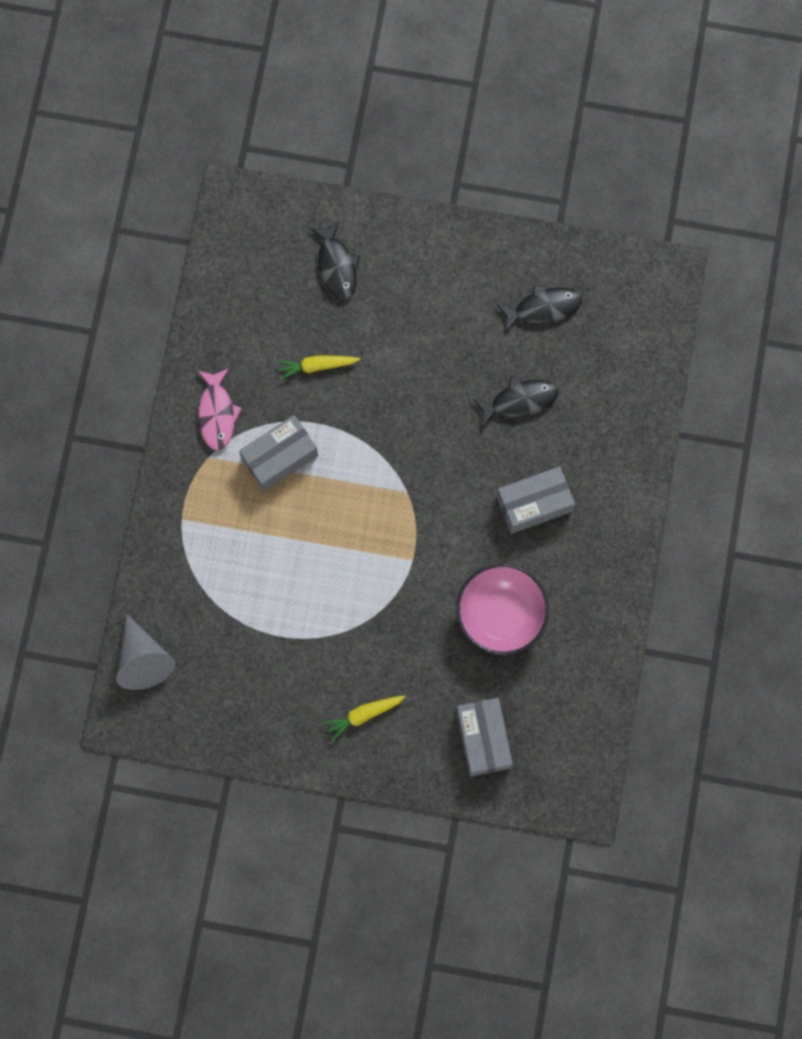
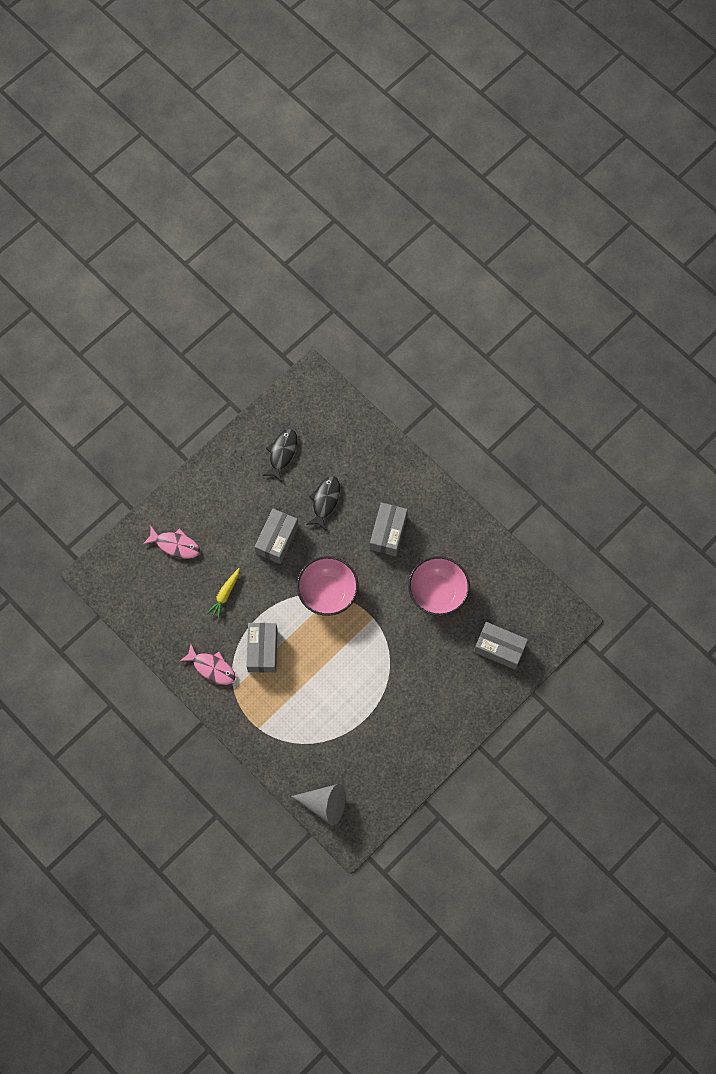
camera: 55 degrees left, 5 degrees down
(336, 266) = (175, 545): black fish -> pink fish
(363, 715) = (442, 703): yellow carrot -> none
(406, 484) = (328, 592): none -> pink bowl
(429, 378) = (277, 539): none -> grey box

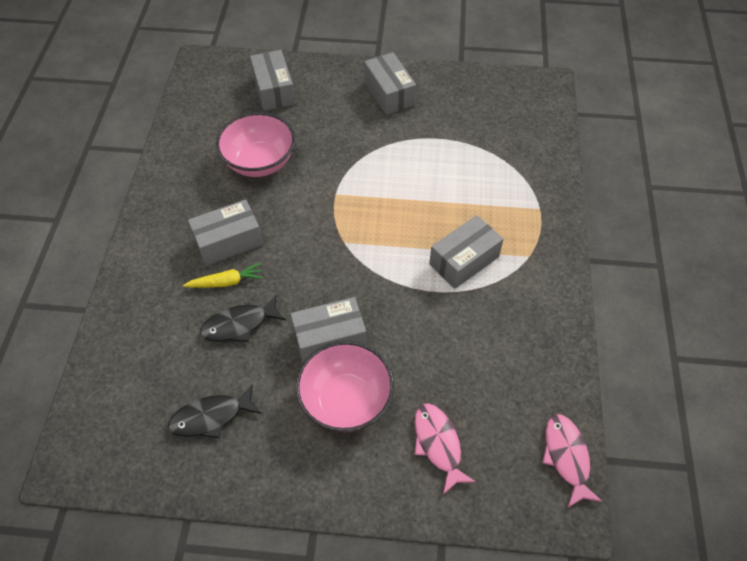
camera: 130 degrees left, 15 degrees down
(212, 668) = (530, 291): pink fish -> pink fish (567, 457)
(225, 594) = (443, 341): yellow carrot -> yellow carrot (226, 282)
(324, 804) = (543, 117): grey cone -> none
(328, 592) = (345, 248): pink bowl -> pink bowl (346, 401)
(433, 722) = (389, 93): none -> grey box

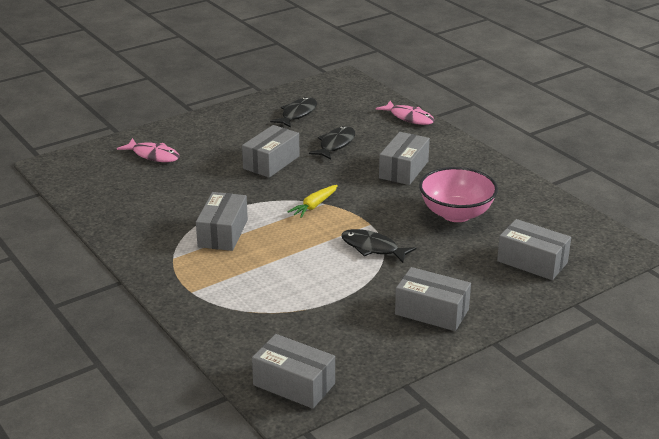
camera: 140 degrees right, 25 degrees down
(226, 282) = (373, 155): yellow carrot -> yellow carrot (314, 206)
(346, 401) = (228, 147): pink bowl -> none
(363, 168) = (372, 248): none -> black fish
(529, 94) = (294, 384): none -> grey box
(567, 457) = (66, 182): pink fish -> pink fish (409, 118)

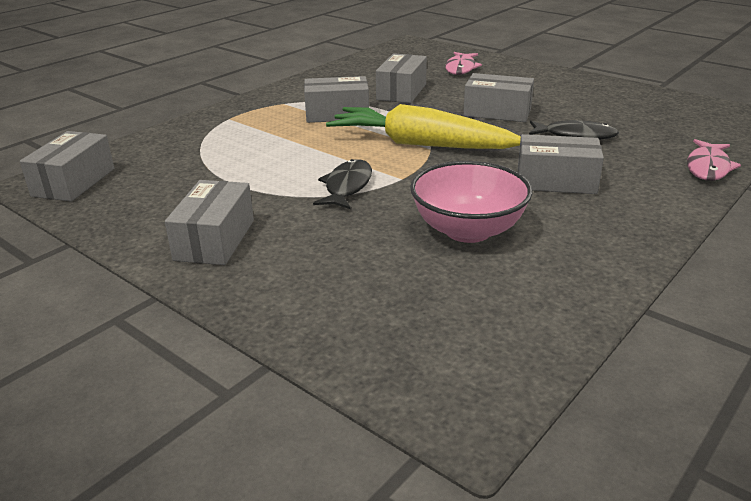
camera: 75 degrees right, 0 degrees up
(297, 114) = (624, 108): black fish -> none
(314, 206) = (421, 144): yellow carrot -> yellow carrot, size x2.30
(532, 262) = (369, 307): grey box -> grey box (401, 92)

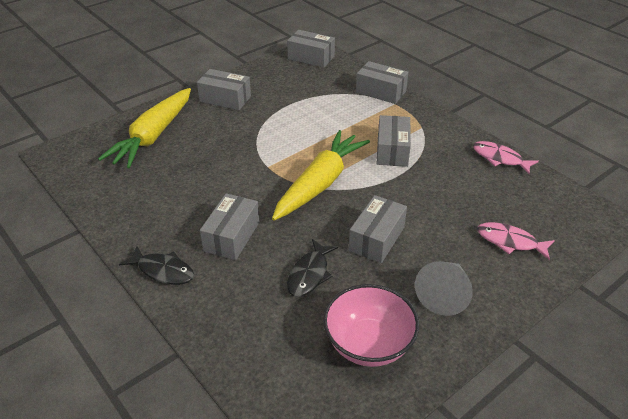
camera: 100 degrees right, 10 degrees up
(347, 187) = (265, 144): black fish -> black fish (163, 271)
(355, 292) = (153, 136): none -> yellow carrot
(401, 92) = (440, 190): grey box -> grey box (381, 92)
(468, 230) = (188, 181): pink bowl -> pink bowl (368, 344)
(547, 86) = (444, 294): none -> grey cone
(708, 167) = (215, 338): pink fish -> pink fish (499, 158)

